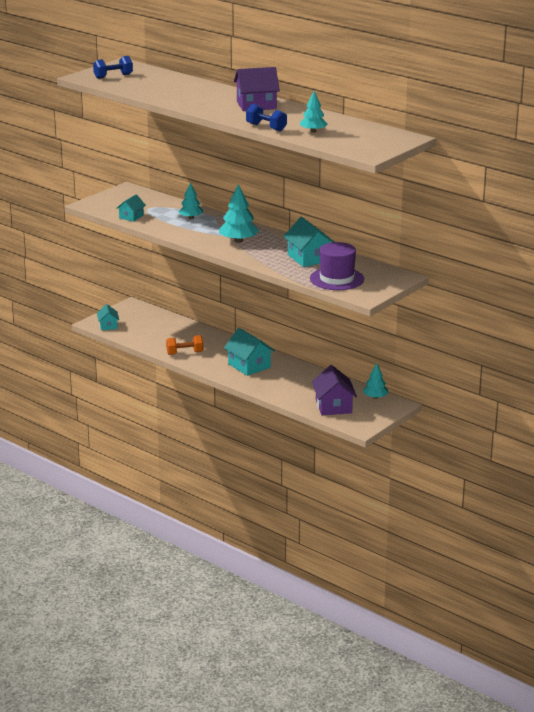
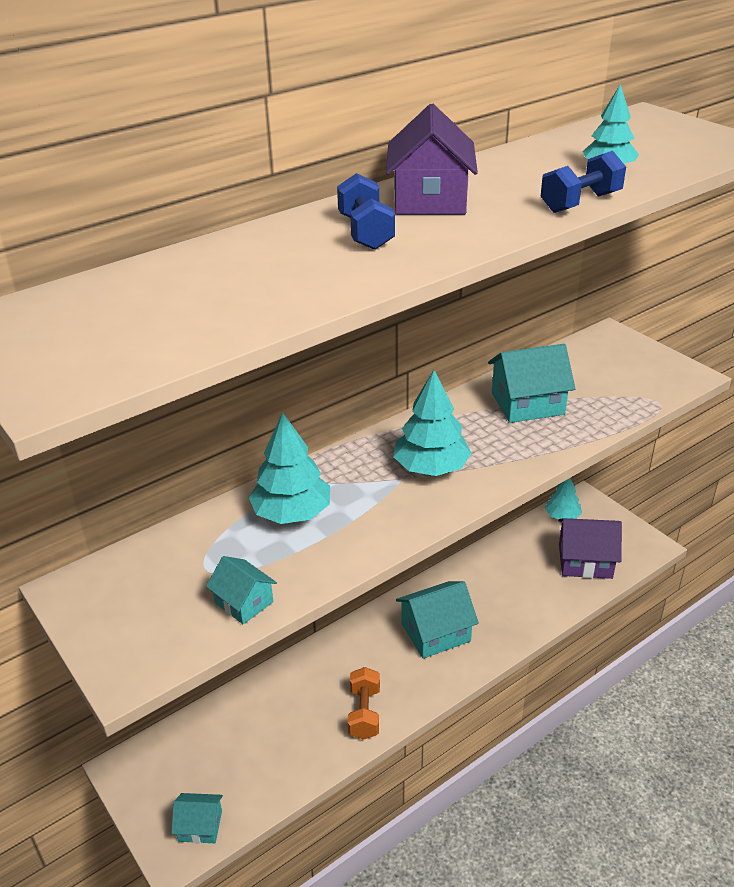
camera: 75 degrees left, 10 degrees up
(113, 76) = (92, 342): blue dumbbell -> blue dumbbell (366, 232)
(191, 218) = (292, 513): turquoise tree -> turquoise tree, size x1.55
(337, 279) = (617, 390): purple hat -> none

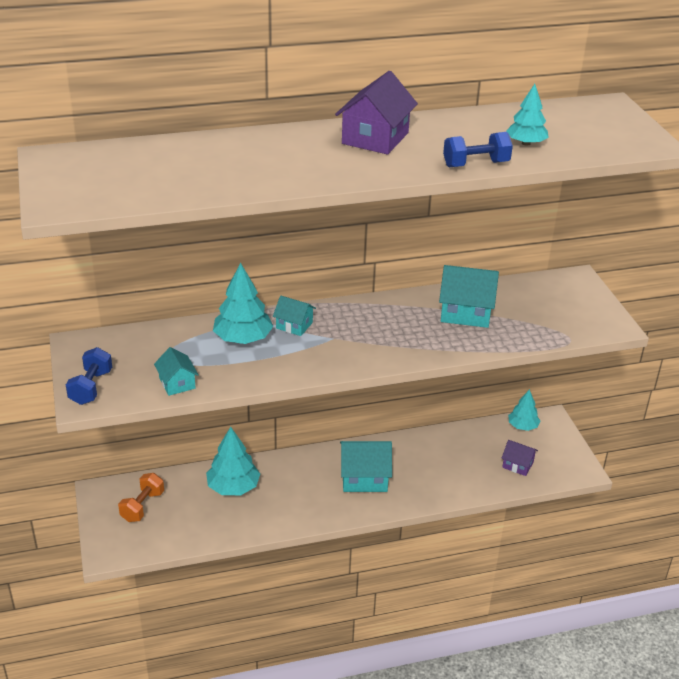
camera: 20 degrees right, 0 degrees up
(200, 826) = (130, 542): turquoise house -> turquoise house (294, 325)
(364, 713) = (279, 513): orange dumbbell -> orange dumbbell (142, 506)
(366, 232) = (310, 152): blue dumbbell -> blue dumbbell (91, 387)
(431, 468) = (359, 336): turquoise tree -> turquoise tree (233, 487)
(585, 561) = (518, 465): purple house -> purple house, size x0.58

